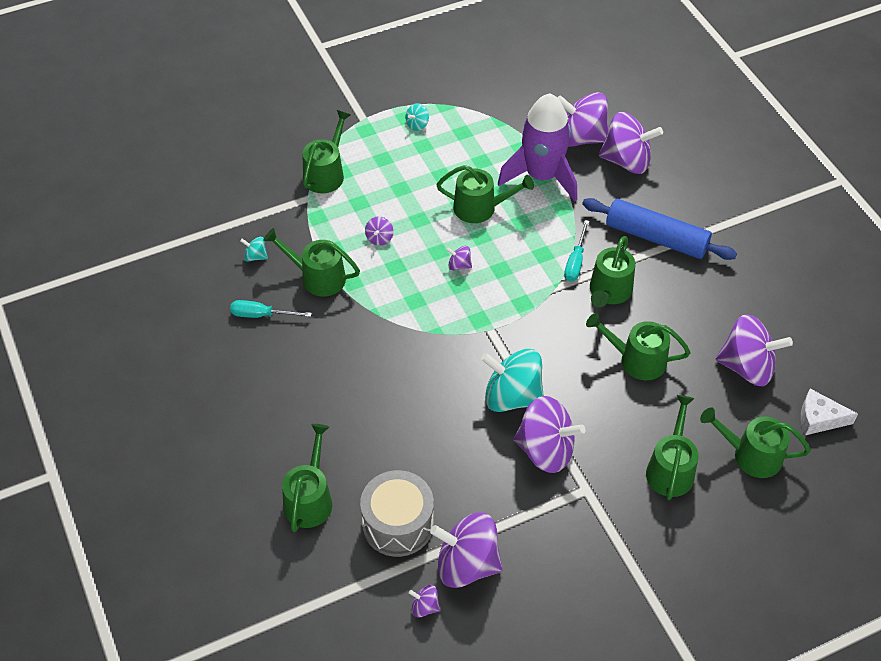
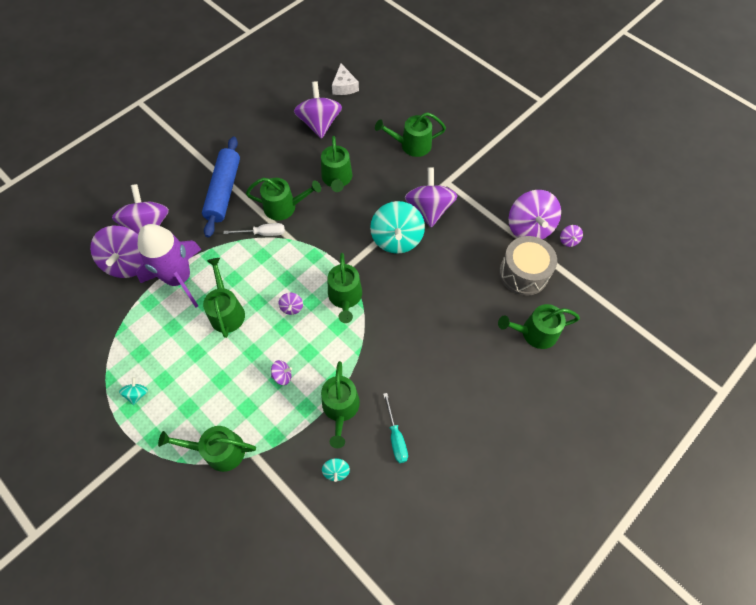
camera: 110 degrees left, 10 degrees up
(417, 124) = (137, 394): turquoise spinning top -> turquoise spinning top turned 105 degrees counterclockwise
(575, 262) = (263, 233): turquoise screwdriver -> white screwdriver
(751, 455) = (384, 111): green watering can -> green watering can (345, 297)

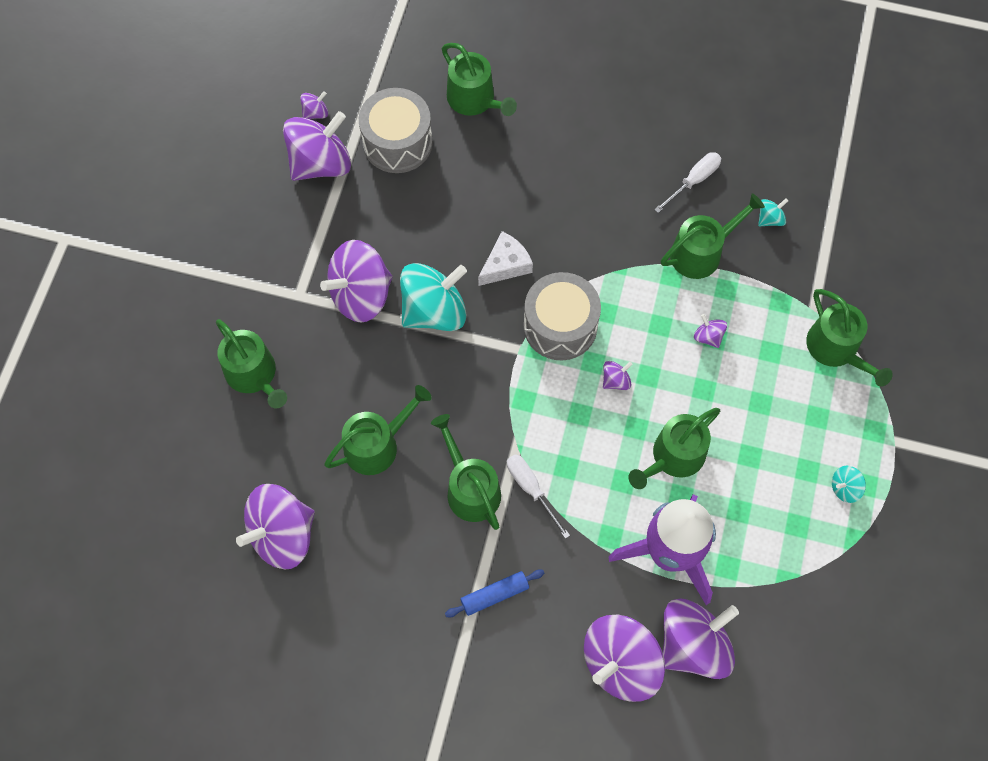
camera: 120 degrees left, 5 degrees up
(224, 191) = (495, 595): blue rolling pin -> blue rolling pin, size x0.51
(344, 86) = (178, 544): white cheese -> white cheese (505, 265)
(345, 297) = (560, 326): green watering can -> grey drum
(396, 437) = (693, 181): turquoise screwdriver -> white screwdriver

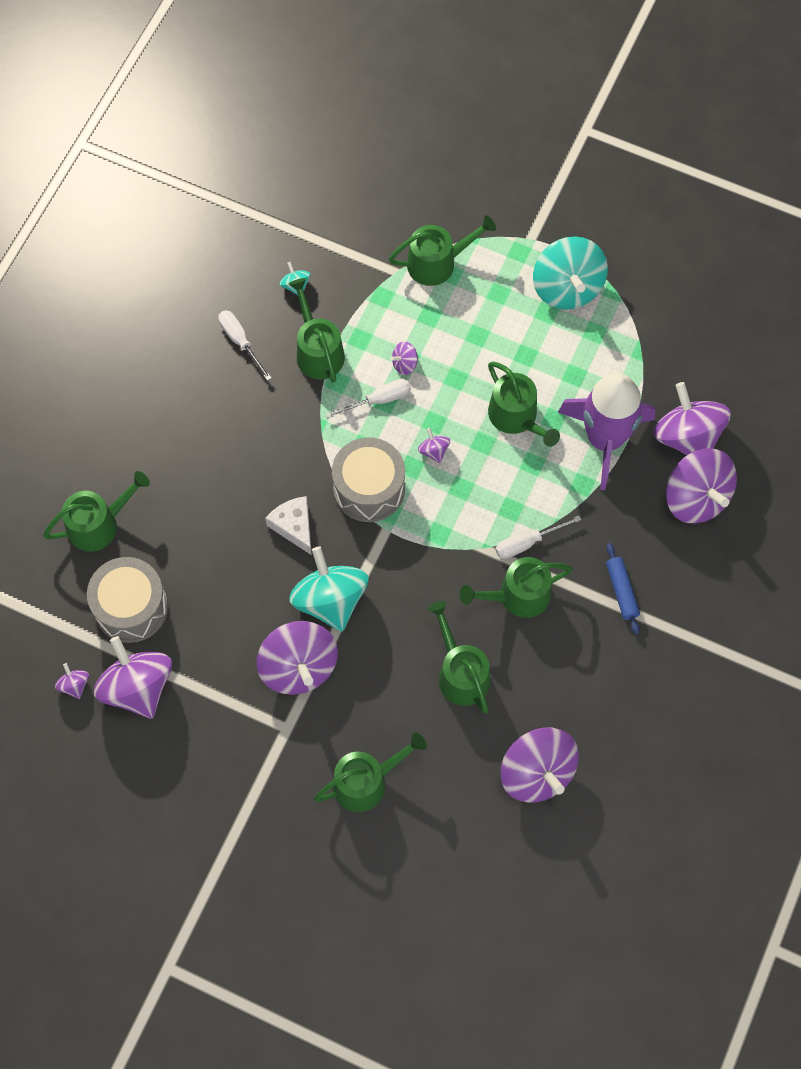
camera: 80 degrees left, 0 degrees up
(660, 318) = (379, 400): none -> white screwdriver
(844, 488) = (567, 288): turquoise spinning top -> turquoise spinning top, size x2.32

